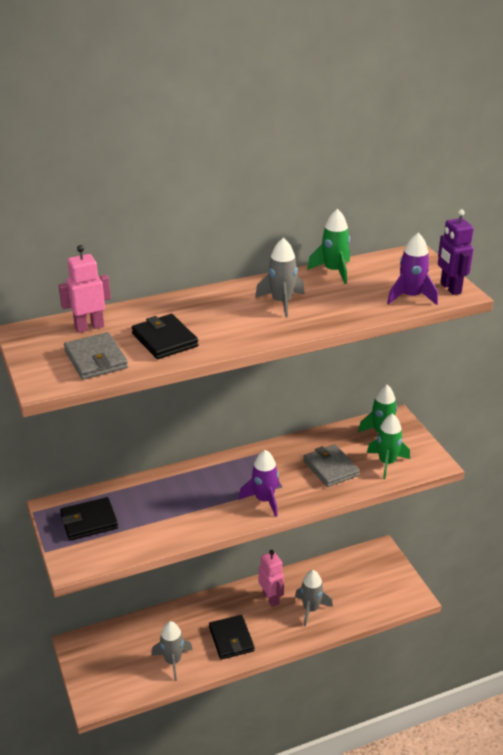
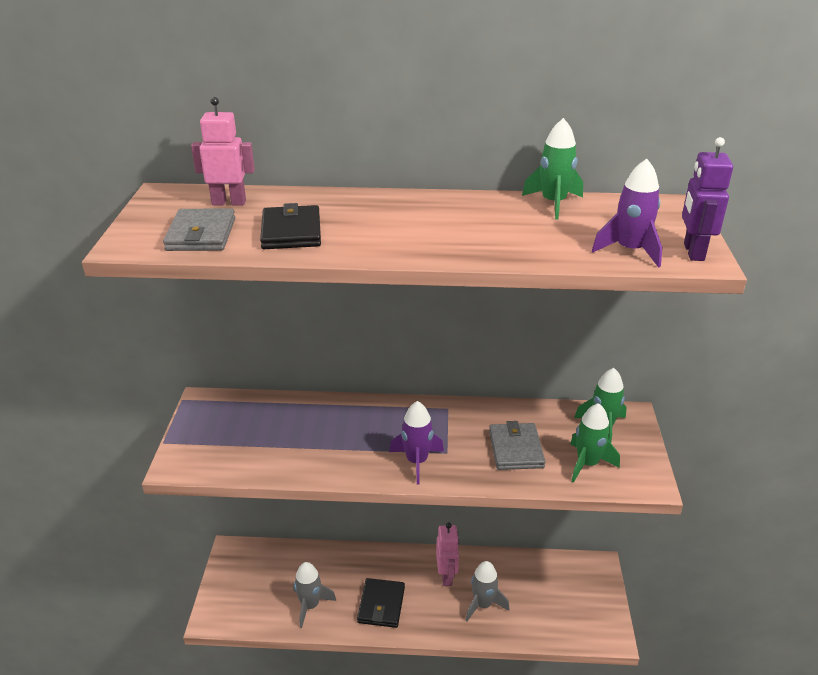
camera: 25 degrees right, 0 degrees up
(89, 521) = (225, 426): black wallet -> none
(282, 302) = (460, 222): grey rocket -> none

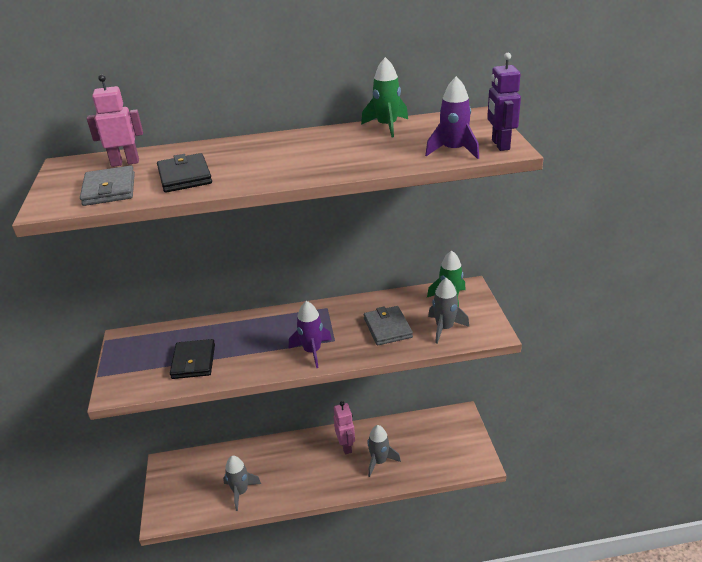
camera: 10 degrees left, 0 degrees up
(381, 605) = (298, 479): black wallet -> black wallet (193, 361)
(587, 464) = (444, 328): green rocket -> grey rocket

